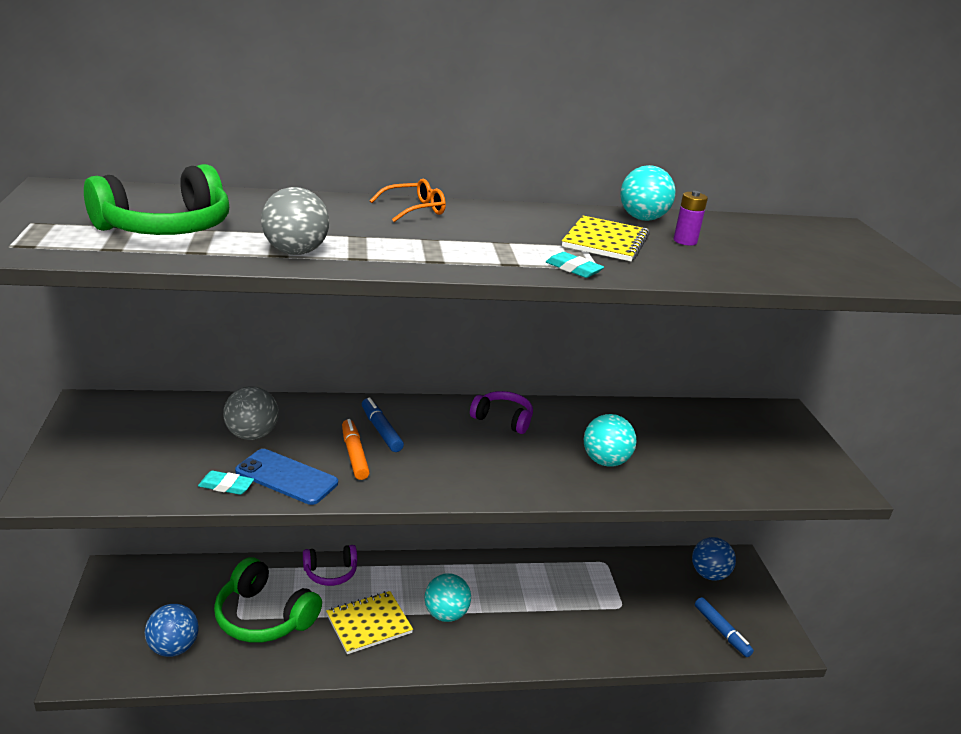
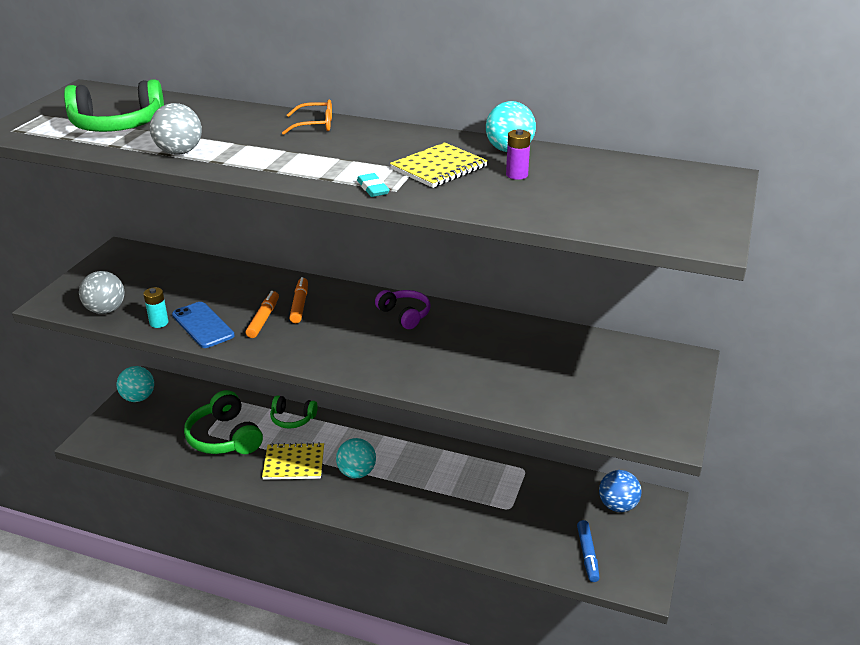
camera: 30 degrees right, 5 degrees up
(173, 647) = (153, 441): blue ball -> none
(226, 486) = (159, 323): turquoise eraser -> turquoise battery
(252, 435) = (205, 291): grey ball -> grey ball (106, 310)
(330, 572) = (292, 419): purple headphones -> green headphones
(381, 430) = (299, 305): blue marker -> orange marker
(605, 461) = (458, 365): turquoise ball -> turquoise ball (138, 398)

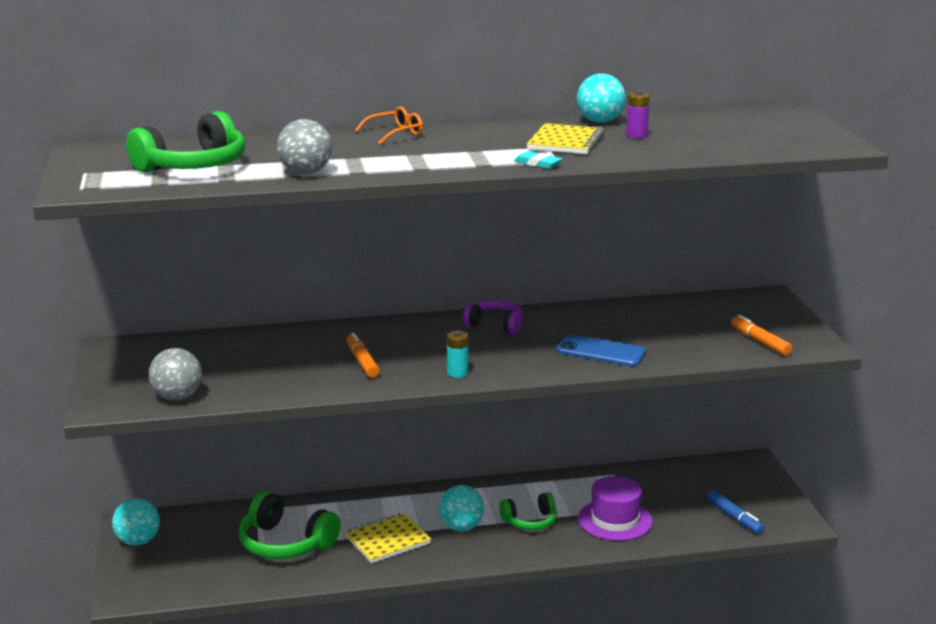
camera: 30 degrees left, 10 degrees down
(159, 323) = (255, 391): turquoise battery -> turquoise battery (457, 373)
(202, 325) = (306, 381): blue phone -> blue phone (601, 352)
(292, 419) = (342, 505): green headphones -> green headphones (530, 521)
(299, 305) = (382, 342): orange marker -> orange marker (760, 341)
(481, 515) = (615, 520): none -> purple hat
(617, 506) = (722, 475): blue ball -> none

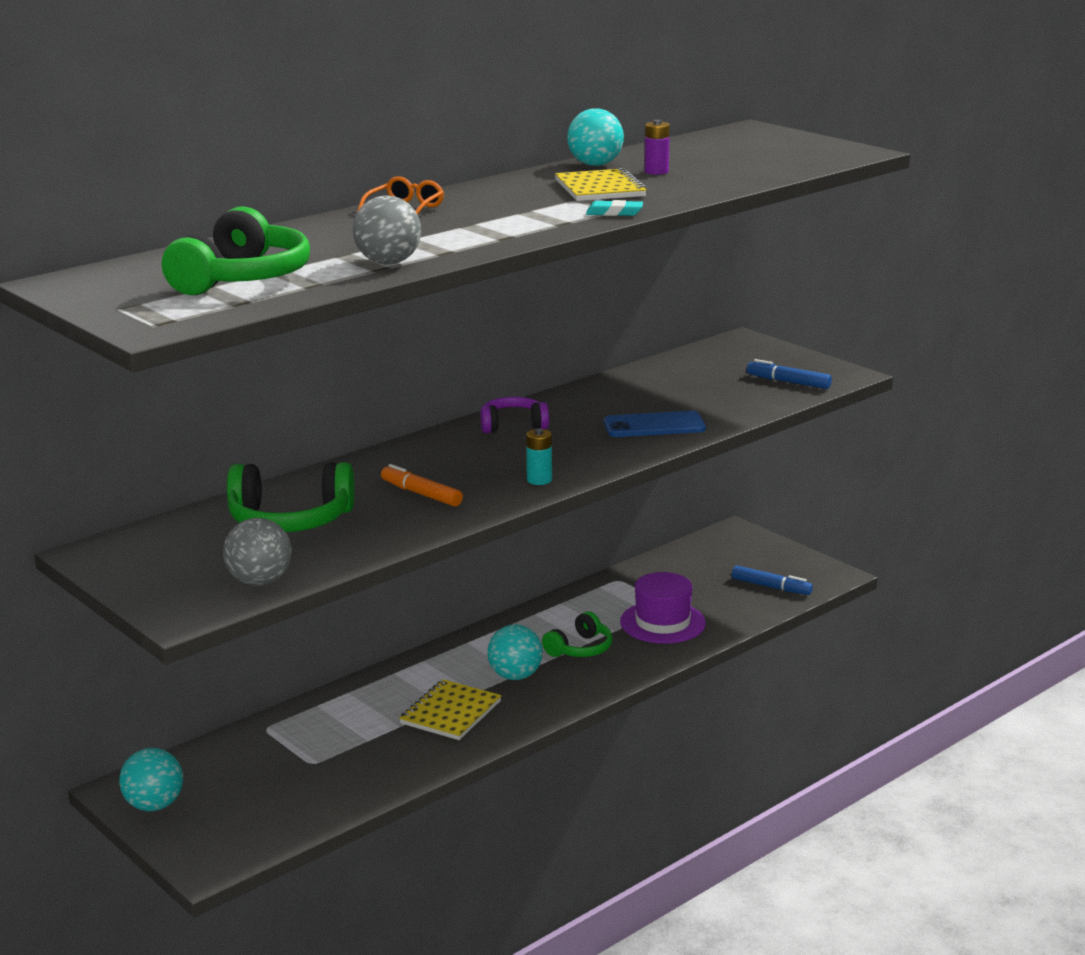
camera: 30 degrees left, 0 degrees up
(285, 543) = (338, 751): green headphones -> green headphones (290, 520)
(760, 341) = (788, 382): orange marker -> blue marker

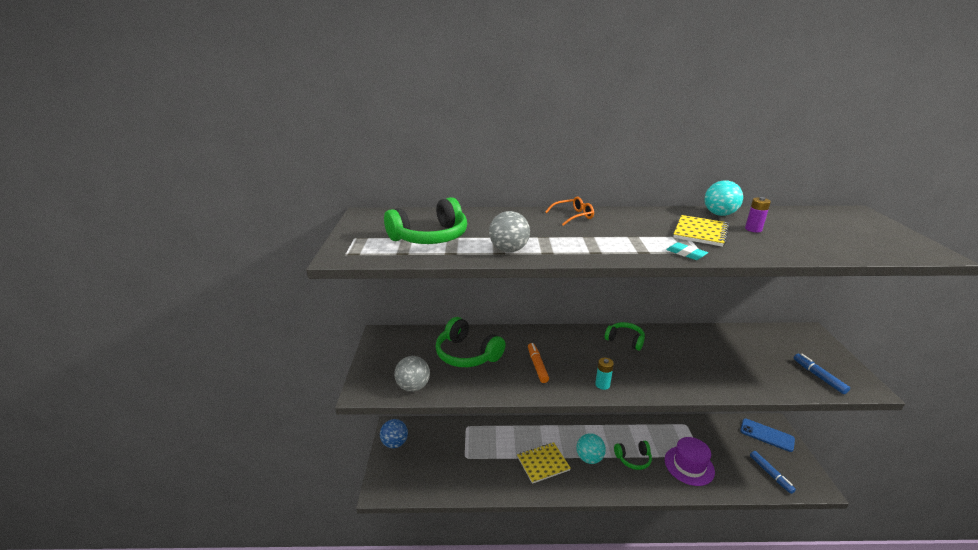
camera: 40 degrees right, 5 degrees up
(154, 805) = (395, 443): turquoise ball -> blue ball
(513, 426) = (625, 340): purple headphones -> green headphones
(654, 426) = (702, 374): blue phone -> blue phone (766, 435)

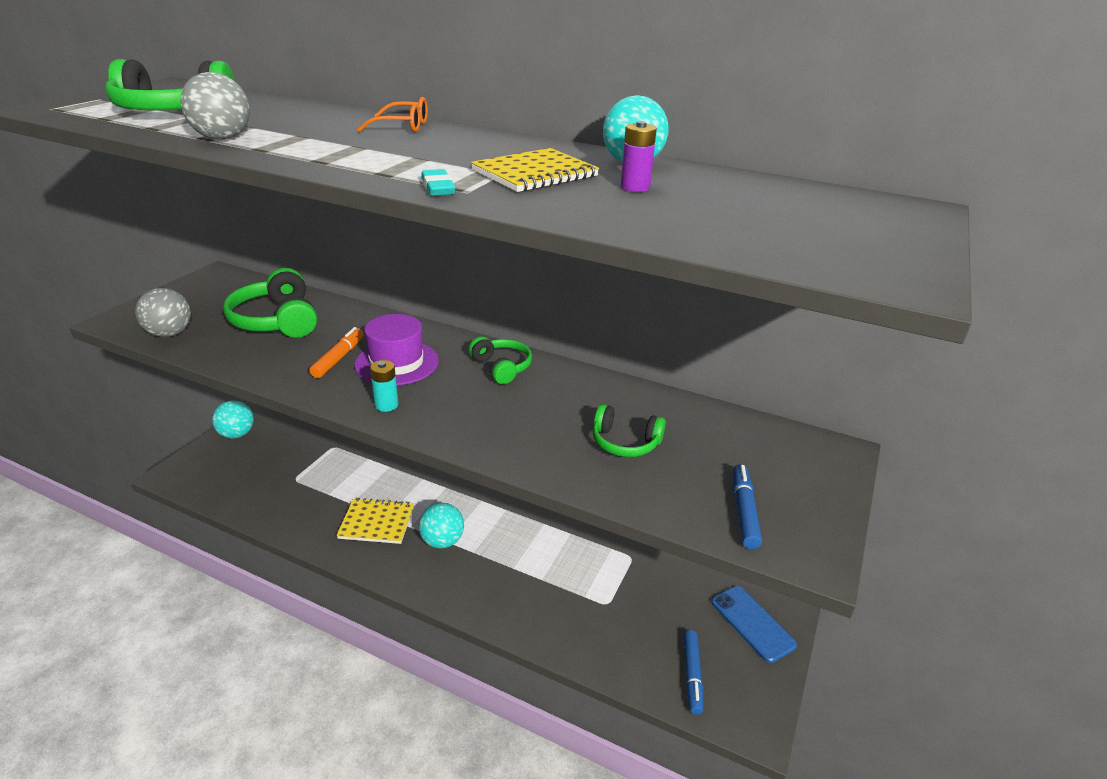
camera: 25 degrees right, 5 degrees up
(395, 443) = (237, 434): blue ball -> turquoise ball
(633, 459) = (501, 566): green headphones -> green headphones (625, 442)
(689, 465) = (573, 608): purple hat -> purple hat (397, 363)

